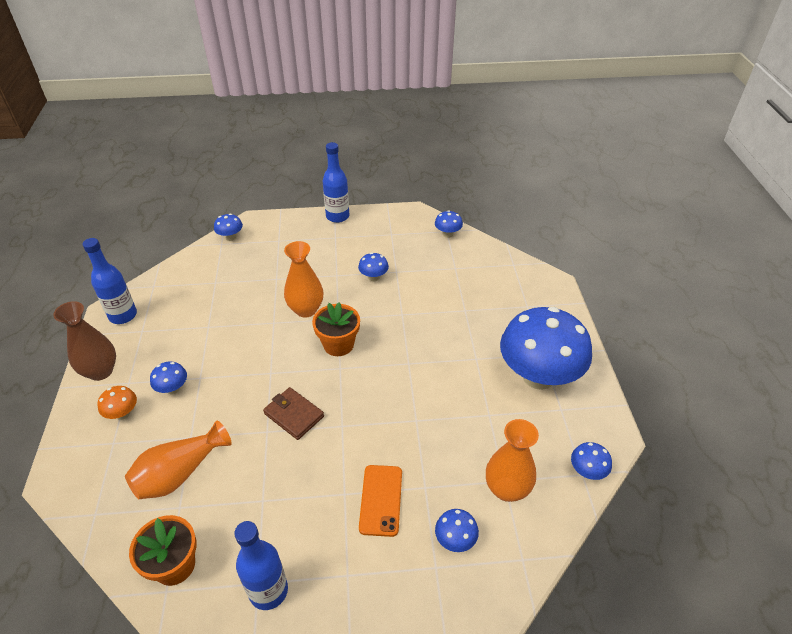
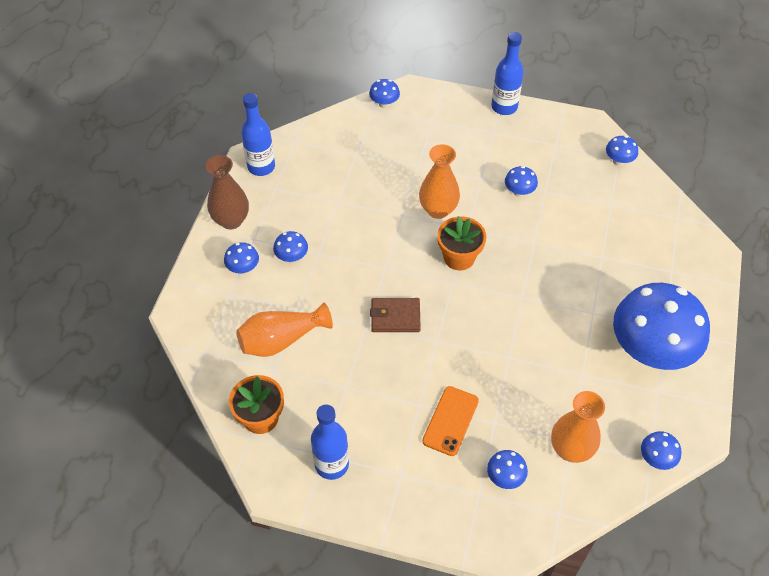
camera: 20 degrees right, 10 degrees up
(123, 413) = (243, 268): orange mushroom -> blue mushroom
(294, 415) = (395, 317): brown wallet -> brown wallet turned 60 degrees counterclockwise

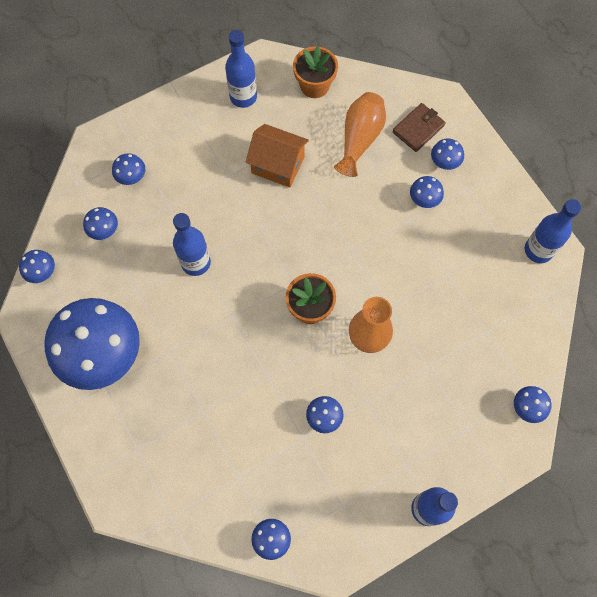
camera: 135 degrees right, 15 degrees up
(231, 220) = (499, 188): brown vase -> none
(369, 377) = (278, 165): none -> orange house
(395, 317) = (305, 220): brown wallet -> brown wallet (418, 129)
(450, 421) = (198, 182): orange phone -> none
(514, 358) = (196, 263): none -> blue bottle
(570, 449) = (104, 230): orange vase -> blue mushroom

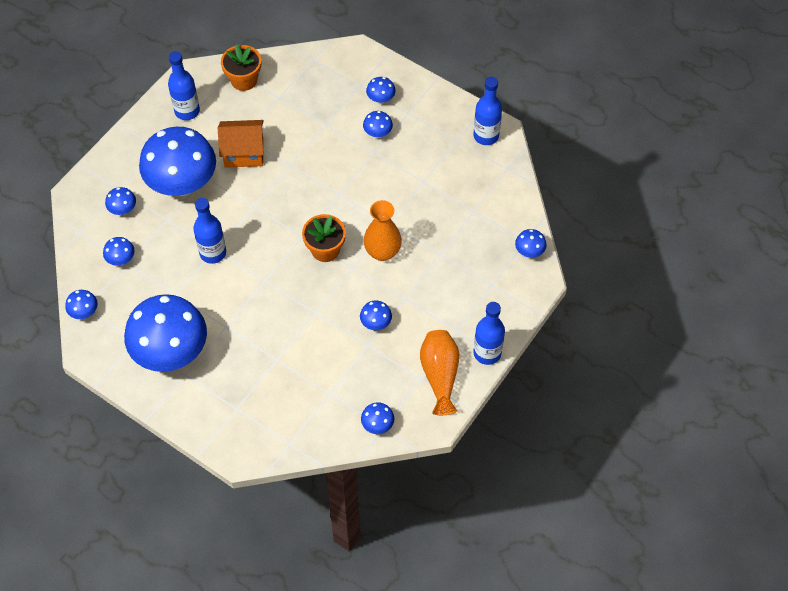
camera: 25 degrees left, 10 degrees down
(202, 174) = (182, 184): none -> blue mushroom
(360, 139) = (302, 107): orange vase -> orange vase (440, 375)
(418, 129) = (347, 81): brown wallet -> none

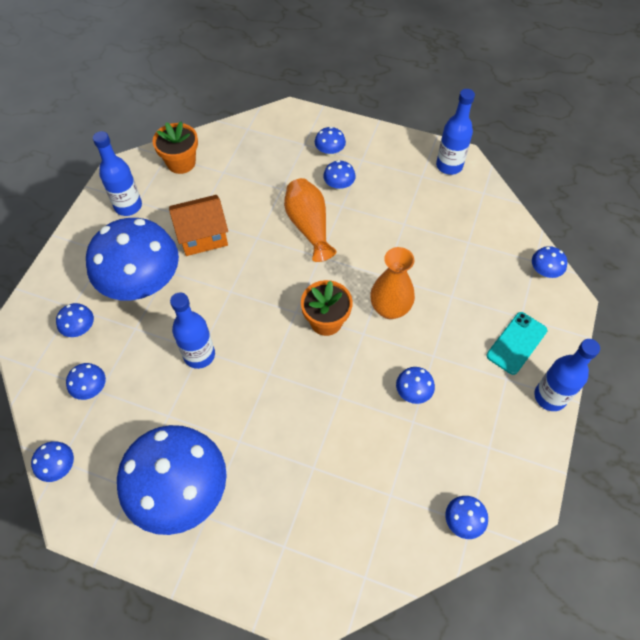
camera: 15 degrees left, 0 degrees up
(440, 375) = (509, 437): orange vase -> orange vase (309, 226)
(478, 305) = (516, 343): none -> turquoise phone

